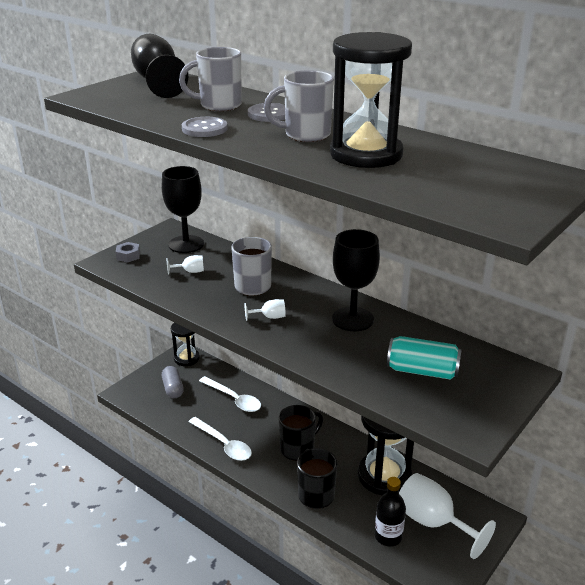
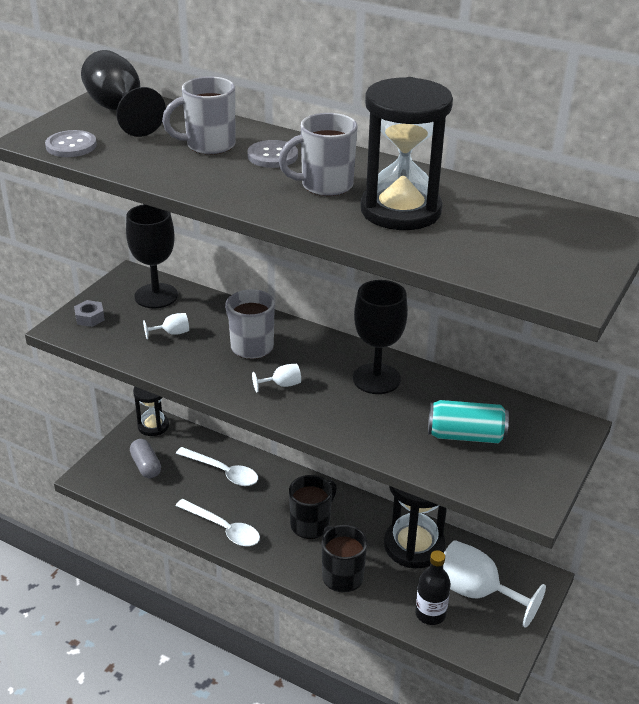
camera: 10 degrees left, 5 degrees up
(204, 129) = (205, 183): grey button -> grey button (71, 146)

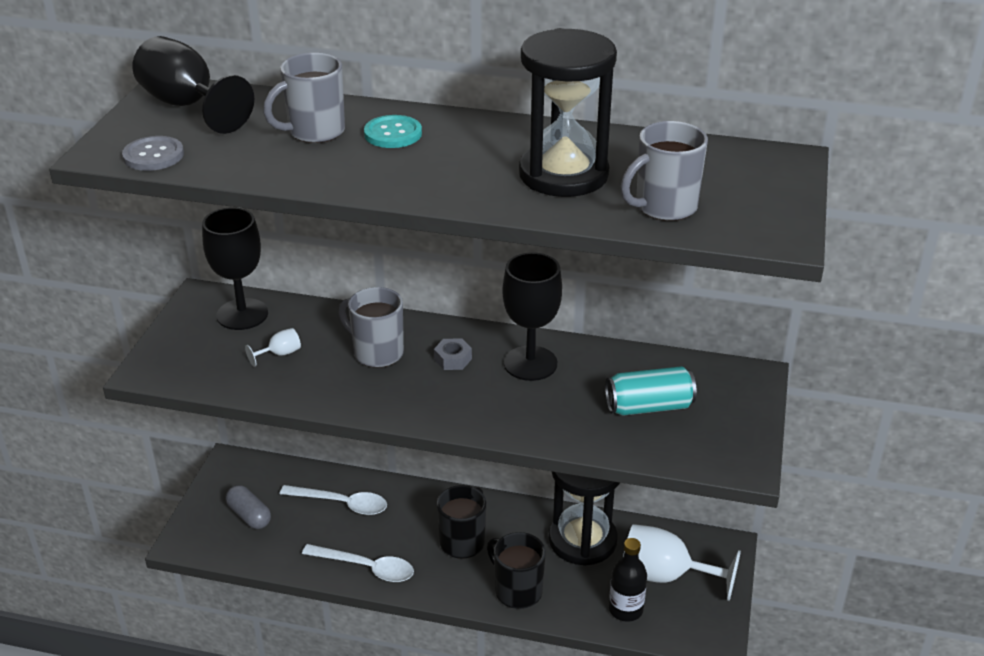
camera: 15 degrees left, 0 degrees up
(90, 318) = (174, 353): grey nut -> grey nut (453, 359)
(153, 426) = (240, 467): black hourglass -> none
(272, 156) = (393, 134): grey button -> turquoise button
(282, 385) = (430, 389): white goblet -> none
(325, 186) = (468, 159): grey mug -> grey mug (664, 207)

